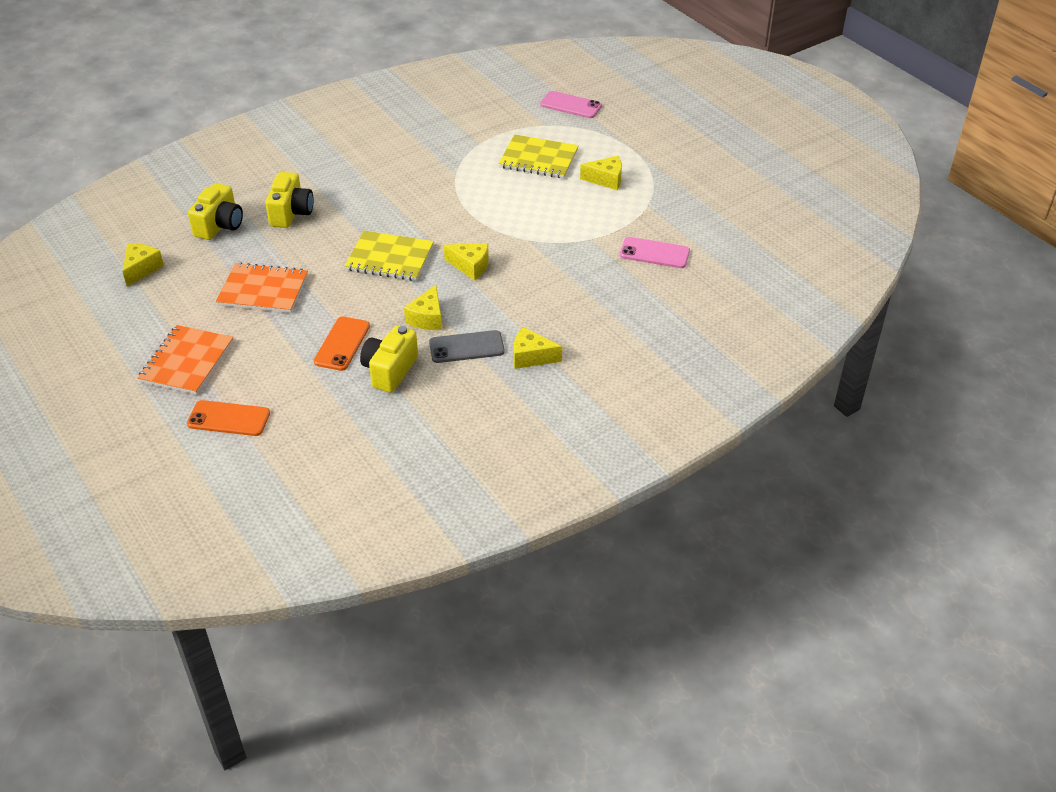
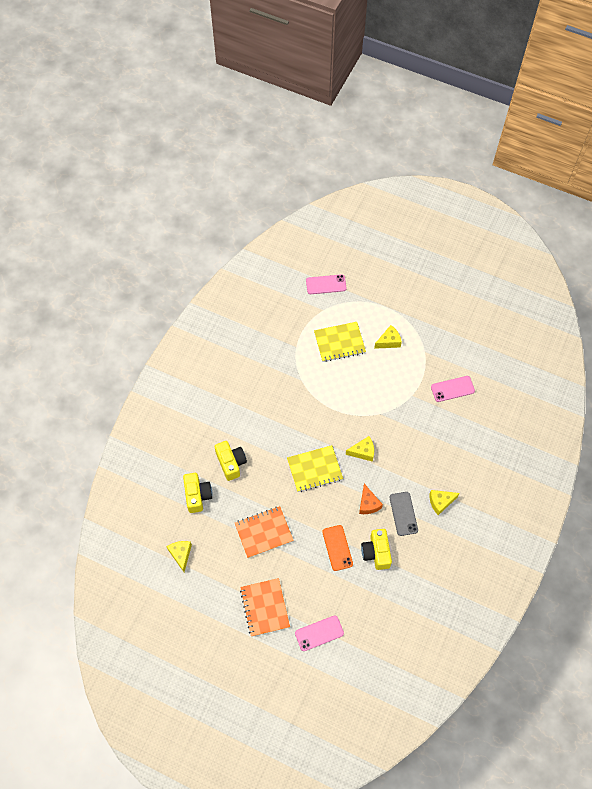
camera: 30 degrees left, 20 degrees up
(229, 418) = (319, 633): orange phone -> pink phone
(427, 318) = (368, 504): yellow cheese -> orange cheese
(466, 347) = (403, 513): grey phone -> grey phone turned 60 degrees counterclockwise

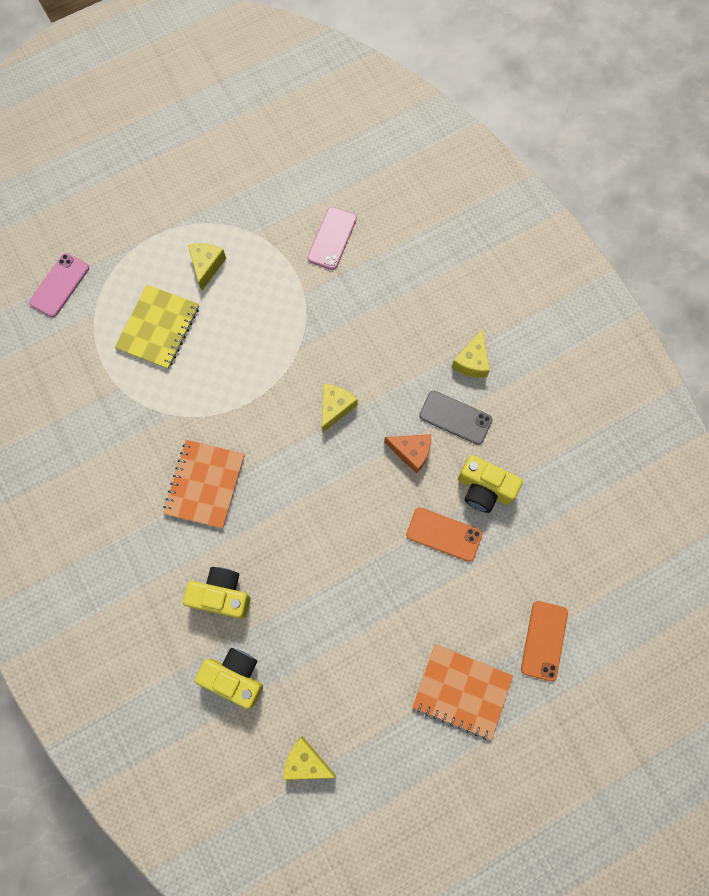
camera: 55 degrees left, 10 degrees up
(263, 532) = (354, 619): orange notebook -> orange notebook (204, 484)
(314, 469) = (314, 487): yellow notebook -> none
(319, 633) = (544, 640): pink phone -> orange phone

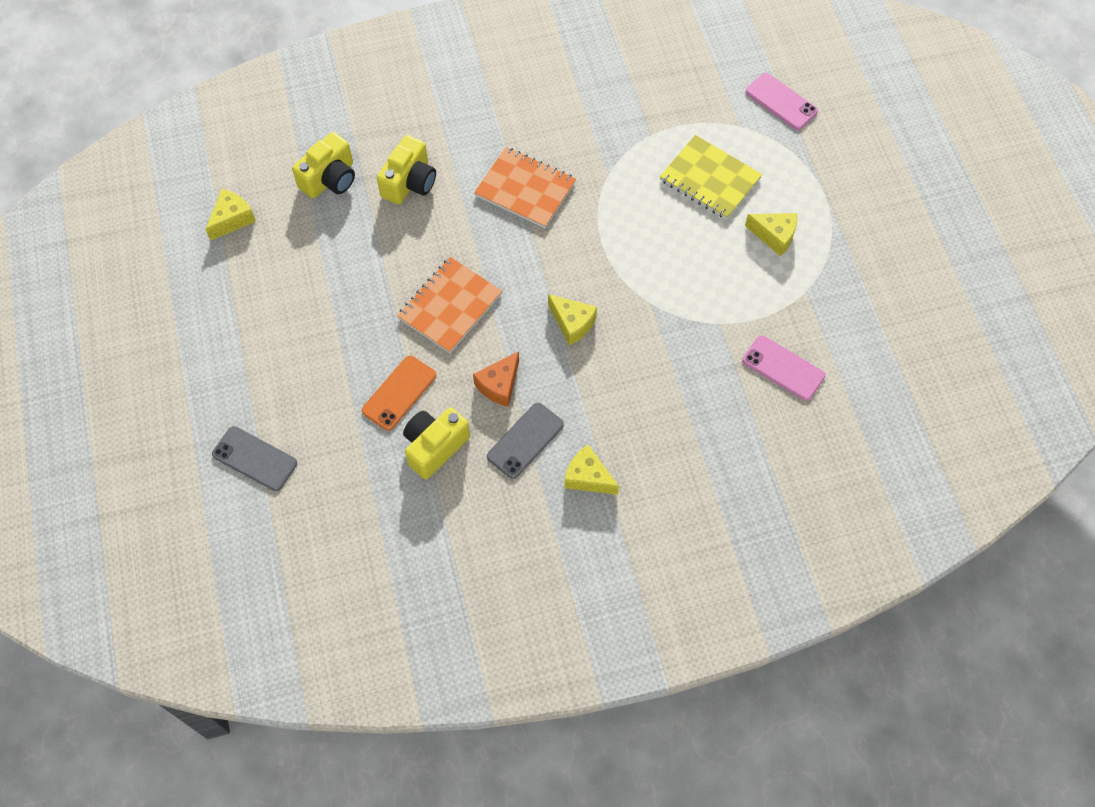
camera: 105 degrees right, 10 degrees down
(461, 691) = (238, 366): orange notebook -> orange notebook (450, 306)
(544, 640) = (255, 458): orange phone -> grey phone

